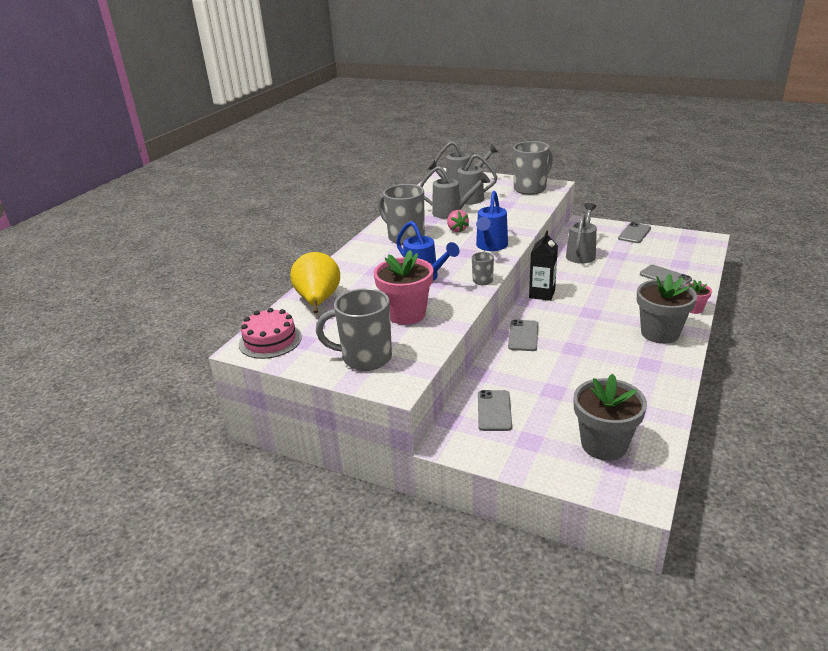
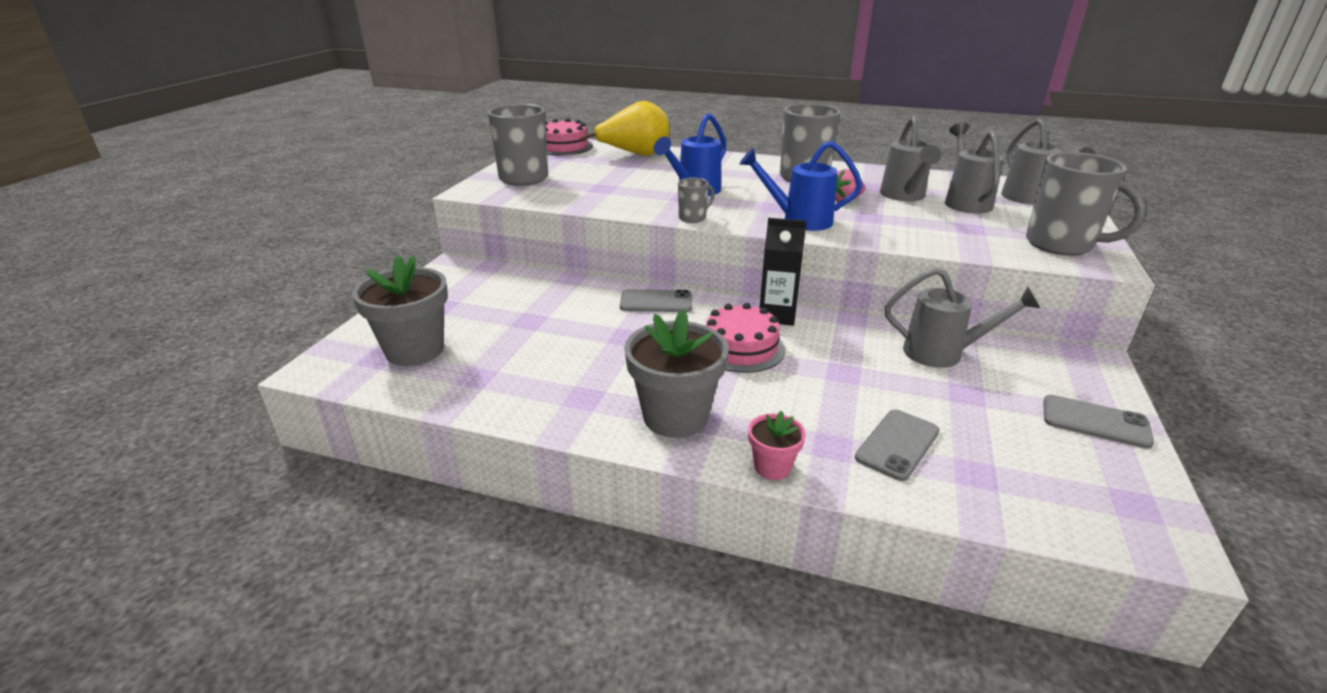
camera: 80 degrees right, 0 degrees up
(406, 314) = (607, 187): pink flower pot -> none
(494, 410) = (499, 286): grey phone -> none
(583, 309) = (741, 348): none -> pink cake

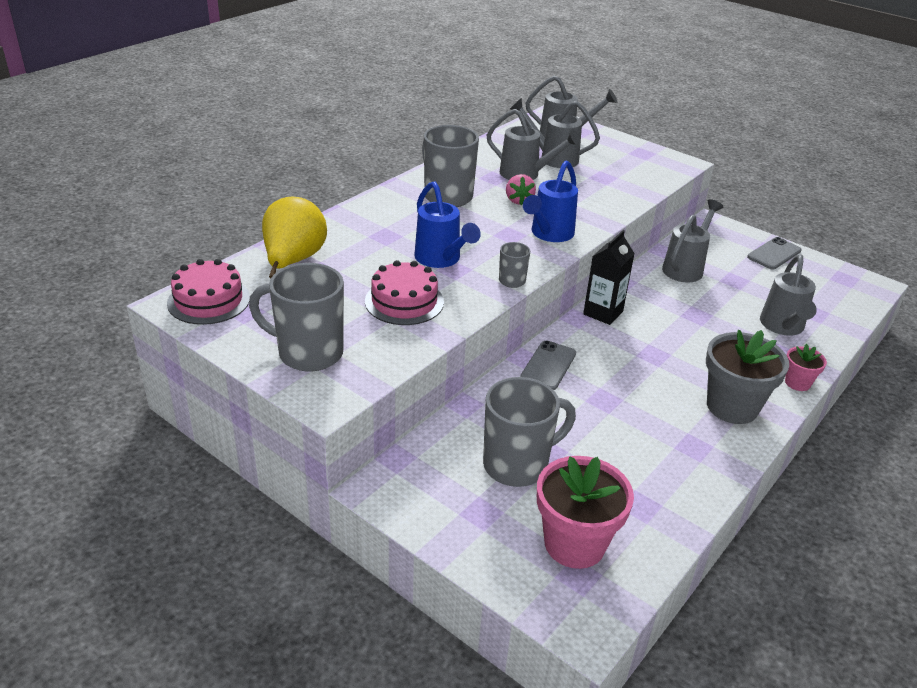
camera: 70 degrees left, 5 degrees up
(415, 350) = (574, 544): grey flower pot -> pink flower pot
(741, 348) = (646, 346): pink cake -> pink cake (404, 301)
(897, 444) = (782, 327): grey phone -> grey watering can
(1061, 245) = (648, 162): grey mug -> grey mug (517, 465)

